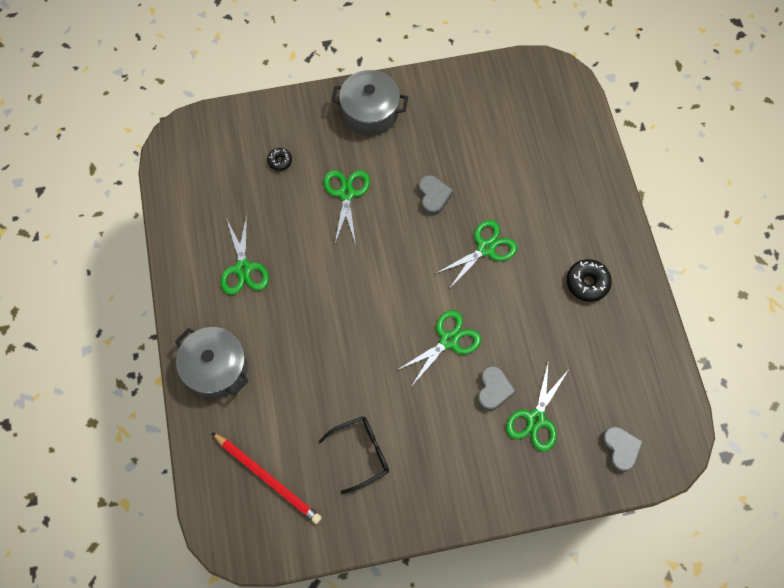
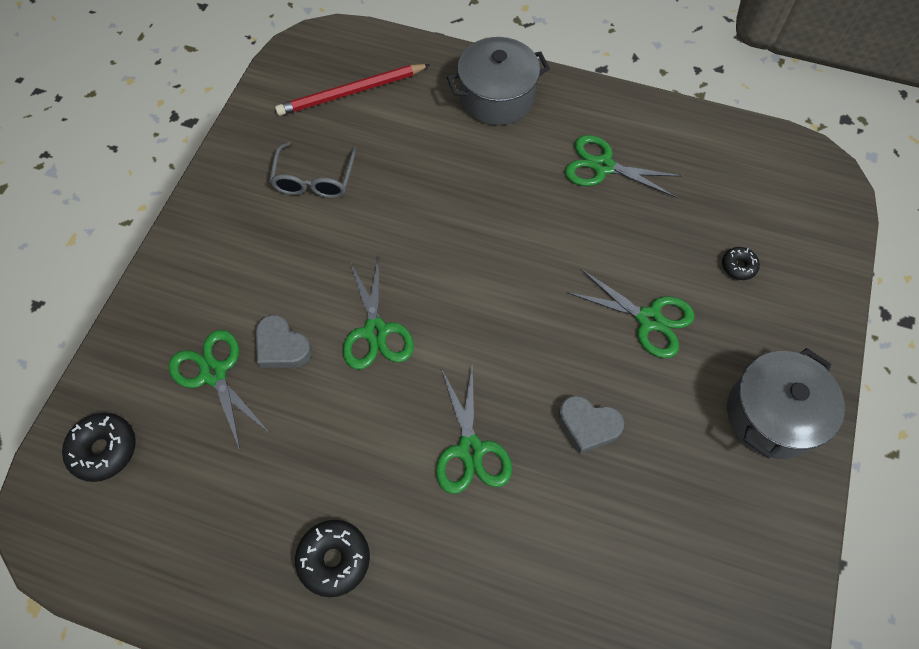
camera: 120 degrees right, 5 degrees down
(361, 453) = (314, 179): black glasses -> grey glasses
(620, 449) = (104, 450): grey heart -> black donut

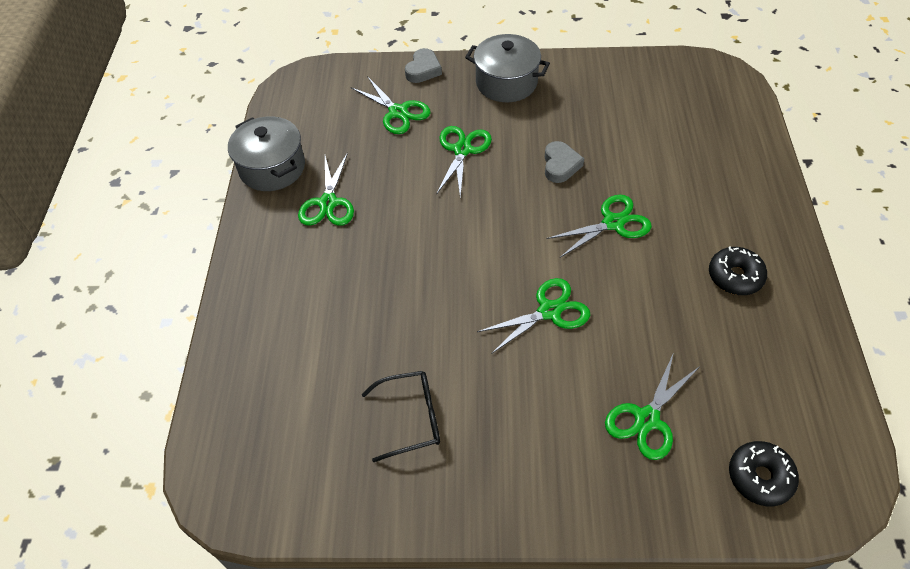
camera: 105 degrees left, 10 degrees down
(282, 346) = (596, 375): grey heart -> grey heart (423, 70)
(314, 179) = (410, 418): grey glasses -> black glasses
(352, 92) = (287, 426): red pencil -> none
(496, 97) = (266, 296): grey pot -> grey pot (272, 168)
(738, 266) = (398, 112): black donut -> green scissors

